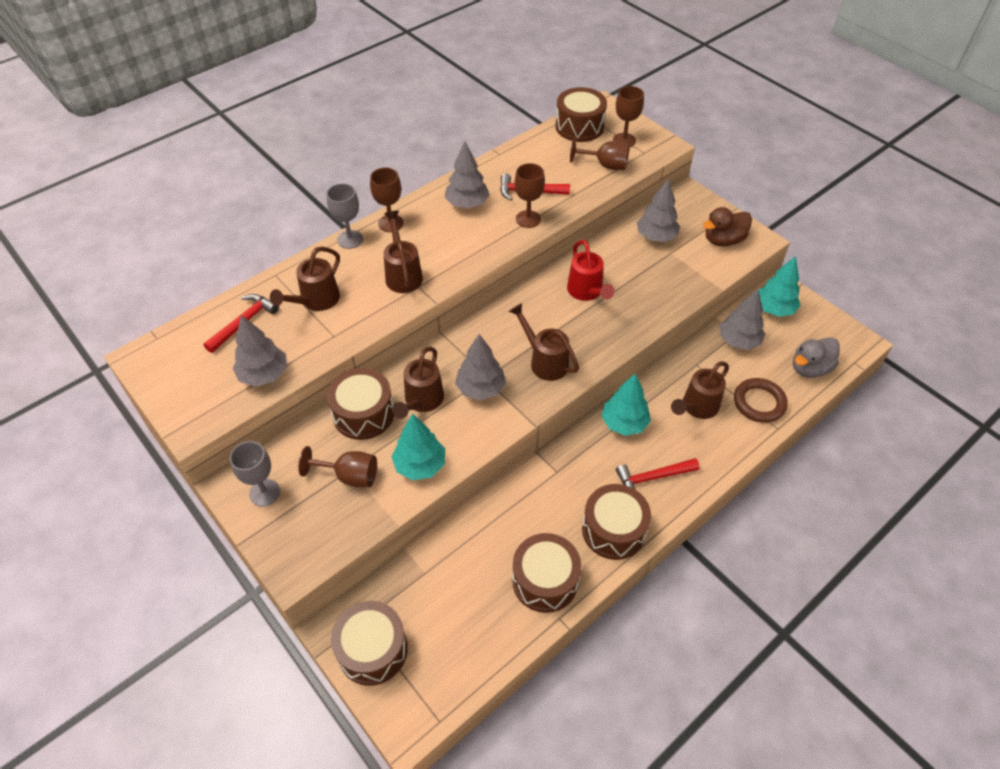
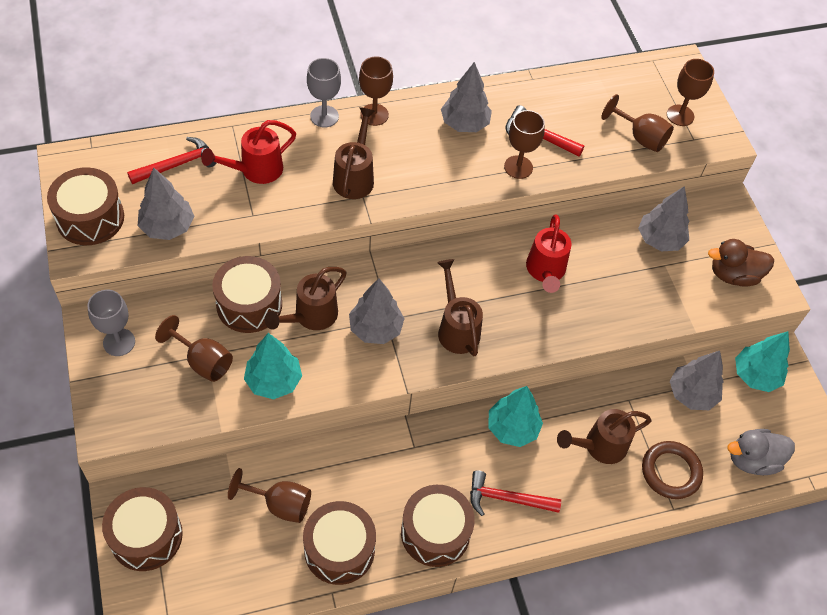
camera: 20 degrees right, 5 degrees up
(316, 301) = (256, 170): brown watering can -> red watering can
(474, 568) = (280, 504): none -> brown goblet
(579, 127) = (640, 79): brown drum -> brown drum (90, 218)

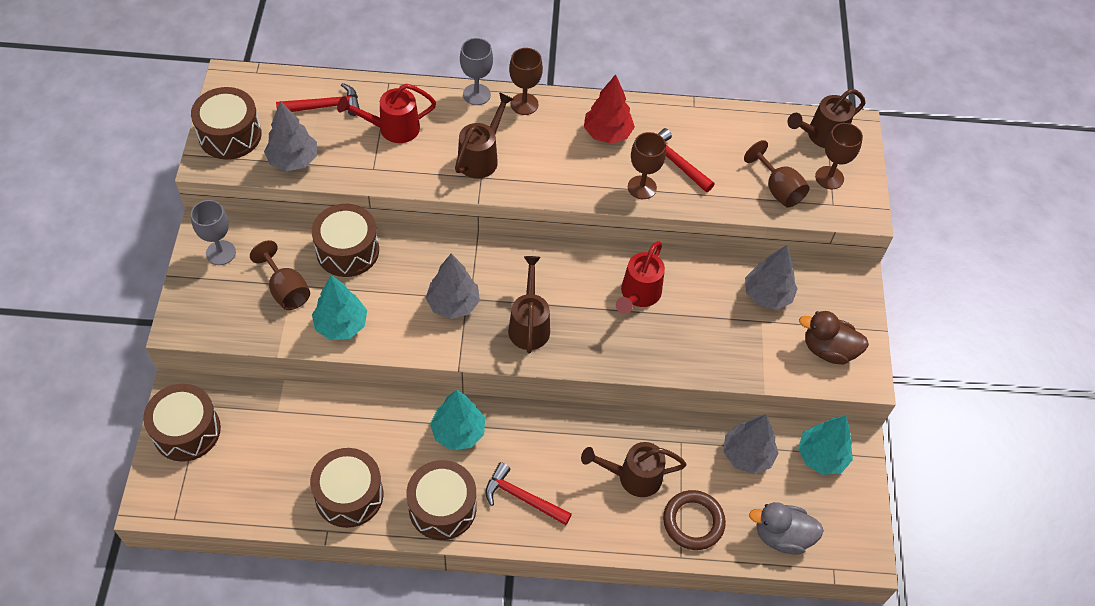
camera: 20 degrees right, 0 degrees up
(280, 504) = (313, 439): brown goblet -> none
(311, 316) = (399, 276): brown watering can -> brown watering can (821, 136)
(464, 124) = (607, 133): grey tree -> red tree
(512, 428) = (555, 435): turquoise tree -> turquoise tree (458, 432)

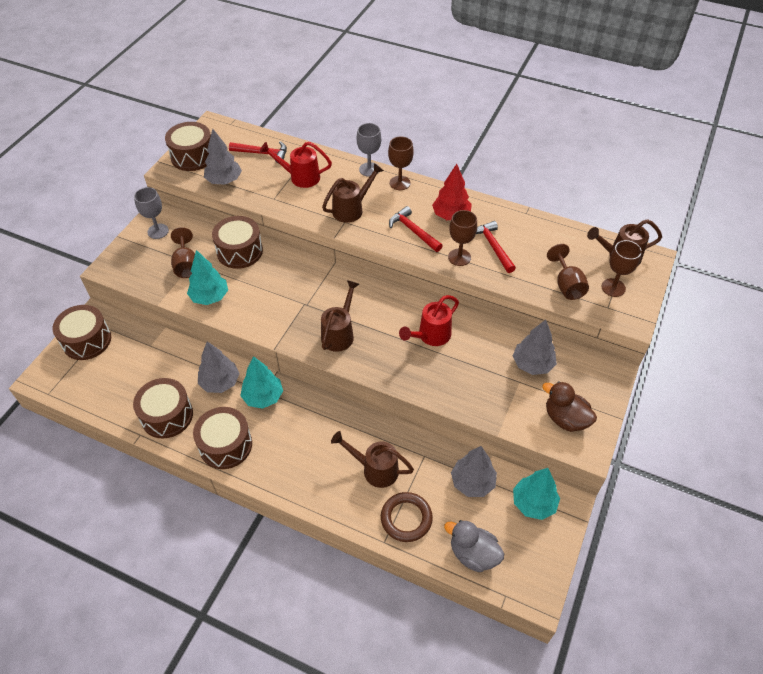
camera: 25 degrees right, 5 degrees down
(453, 304) = (293, 305): grey tree -> grey tree (220, 382)
(522, 498) = (286, 457): red hammer -> red hammer (413, 231)

